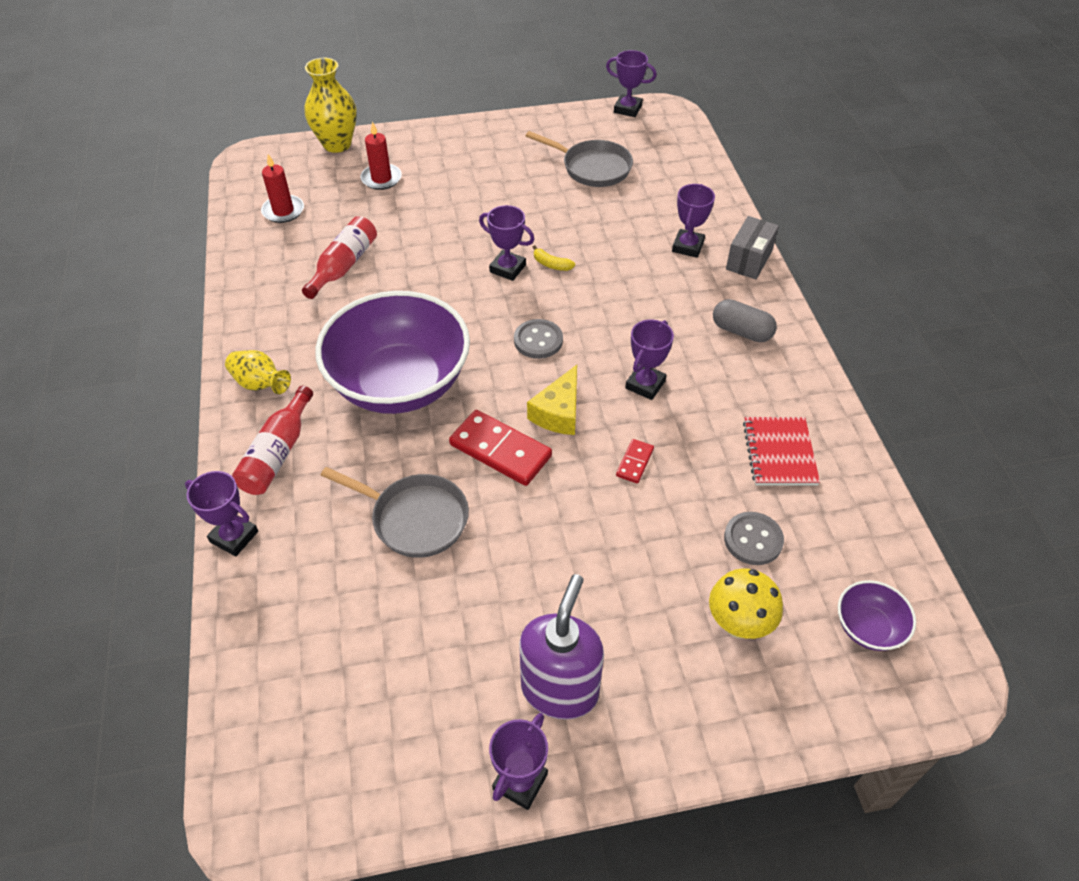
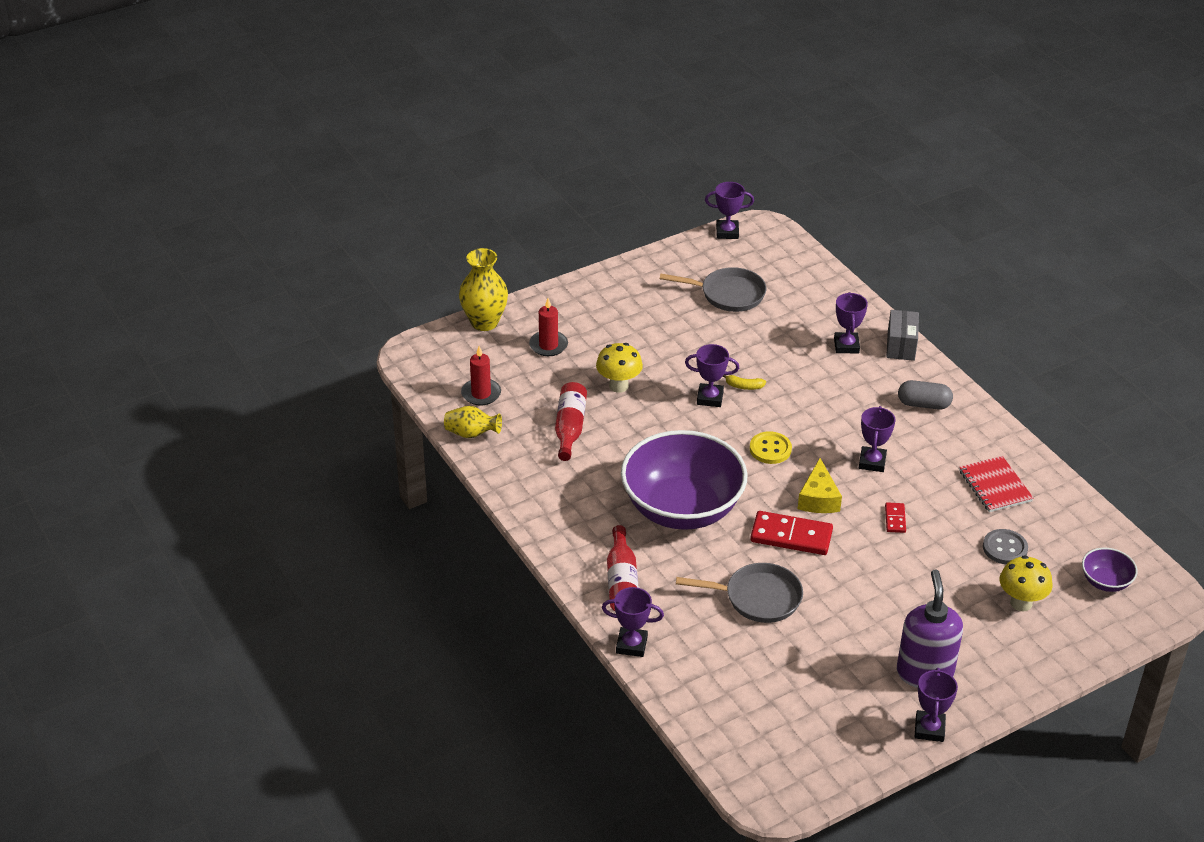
camera: 20 degrees left, 10 degrees down
(260, 384) = (569, 537): yellow vase -> yellow vase (471, 434)
(422, 234) = (618, 386): none -> yellow mushroom
(538, 340) = (770, 449): grey button -> yellow button

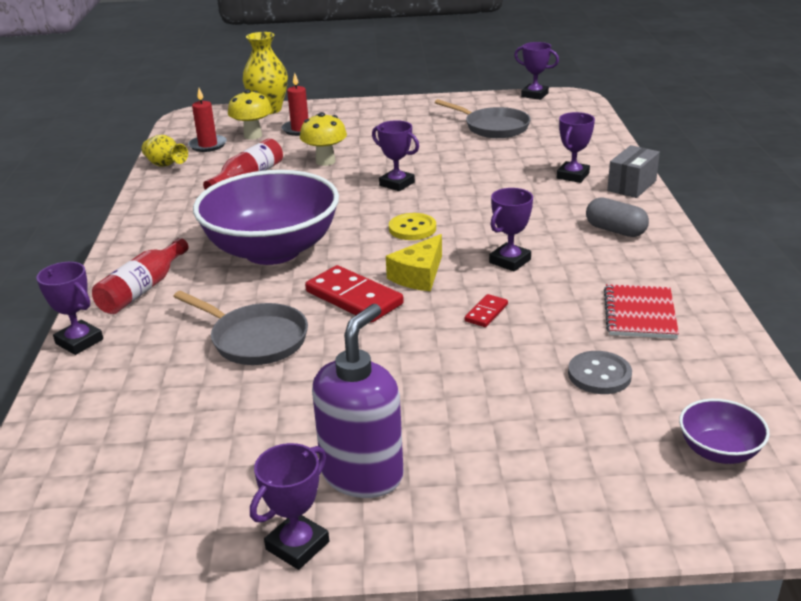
camera: 30 degrees right, 10 degrees down
(744, 386) = (438, 183): yellow banana -> none
(1021, 603) = (570, 438): yellow mushroom -> yellow mushroom (253, 136)

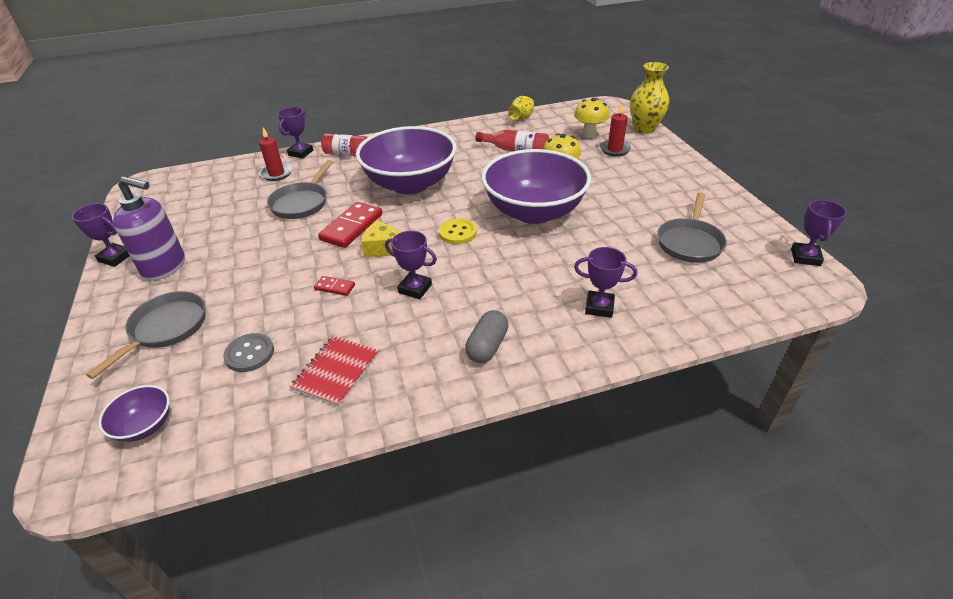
camera: 75 degrees right, 10 degrees up
(208, 145) = (562, 123): red candle -> red candle (276, 174)
(397, 184) = (534, 212): purple trophy -> purple bowl
(529, 454) = (166, 328): none -> grey pan
(632, 186) = (595, 351): grey box -> none
(639, 314) = (336, 372): red notebook -> red notebook turned 60 degrees counterclockwise

